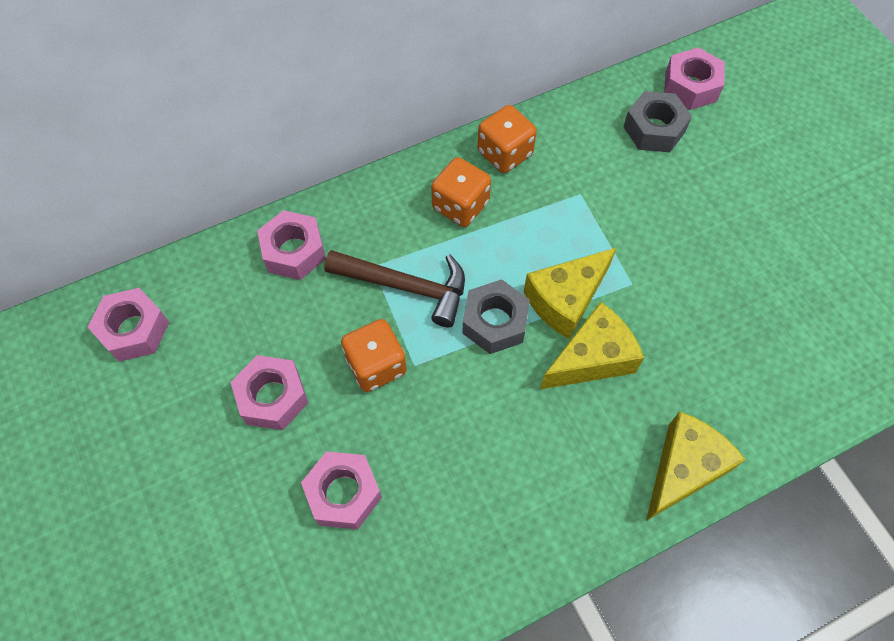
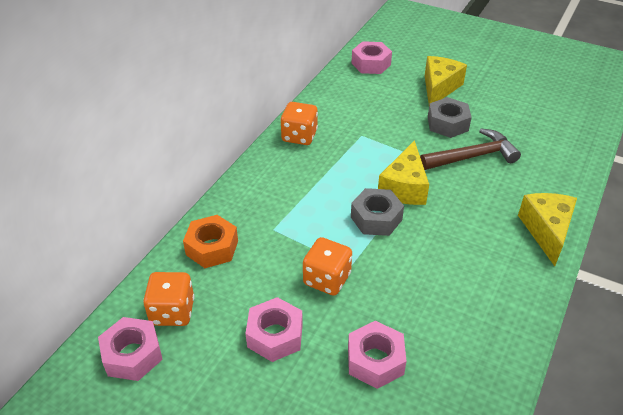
camera: 35 degrees left, 20 degrees down
(294, 251) = (212, 248): pink nut -> orange nut
(406, 286) = (304, 229): brown hammer -> brown hammer (472, 156)
(460, 205) = (298, 172): orange dice -> orange dice (172, 312)
(592, 358) = (447, 207): yellow cheese -> yellow cheese (439, 88)
(654, 129) = (371, 89): grey nut -> grey nut (447, 124)

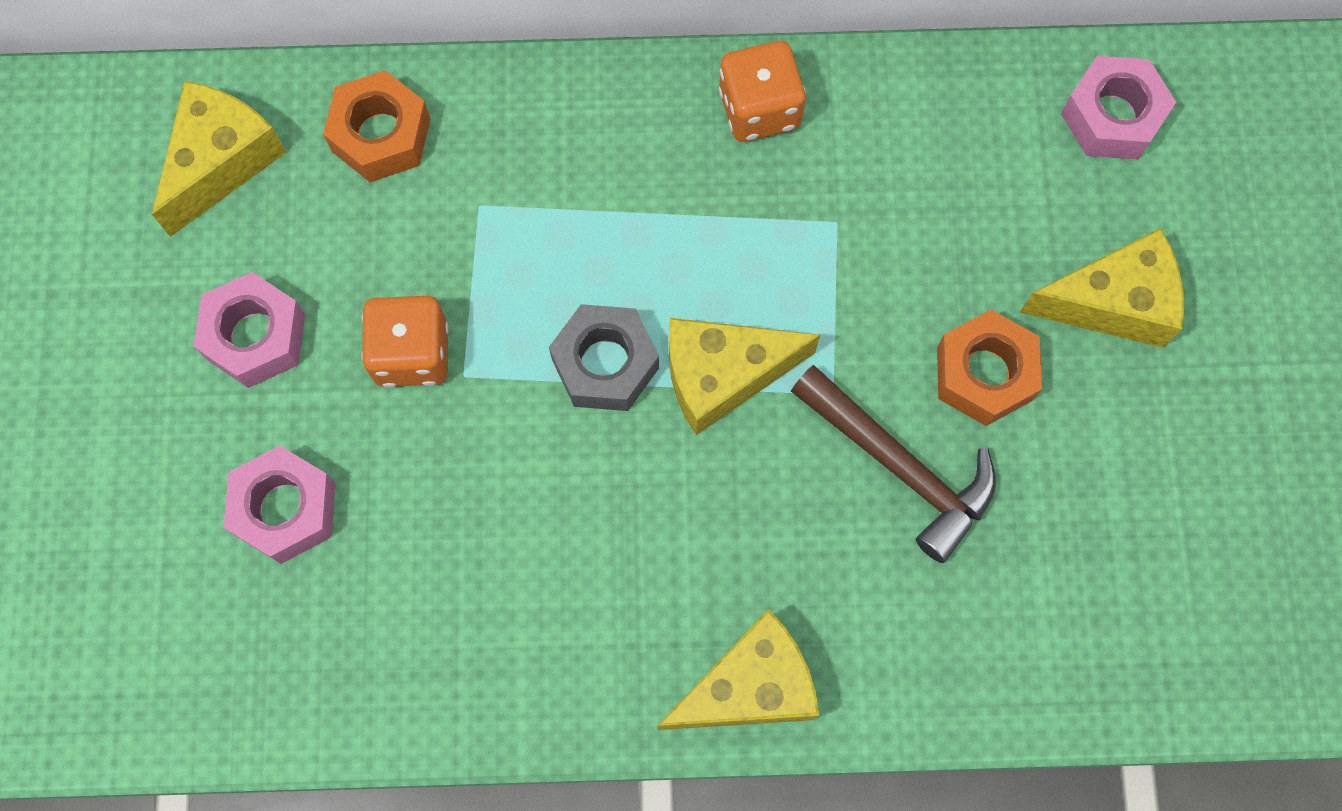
camera: 60 degrees right, 30 degrees up
(132, 355) = (118, 159): pink nut -> none
(172, 312) = (221, 161): orange dice -> yellow cheese
(447, 124) = (984, 373): grey nut -> orange nut

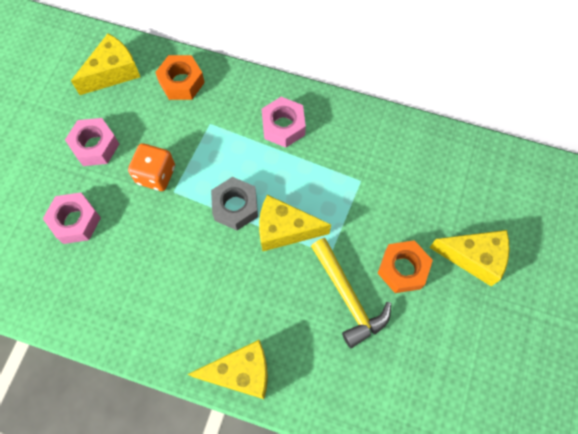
camera: 20 degrees right, 5 degrees down
(759, 109) = (345, 122): orange dice -> none
(899, 466) = (348, 297): brown hammer -> yellow hammer
(1112, 117) = (503, 176): pink nut -> pink nut (283, 126)

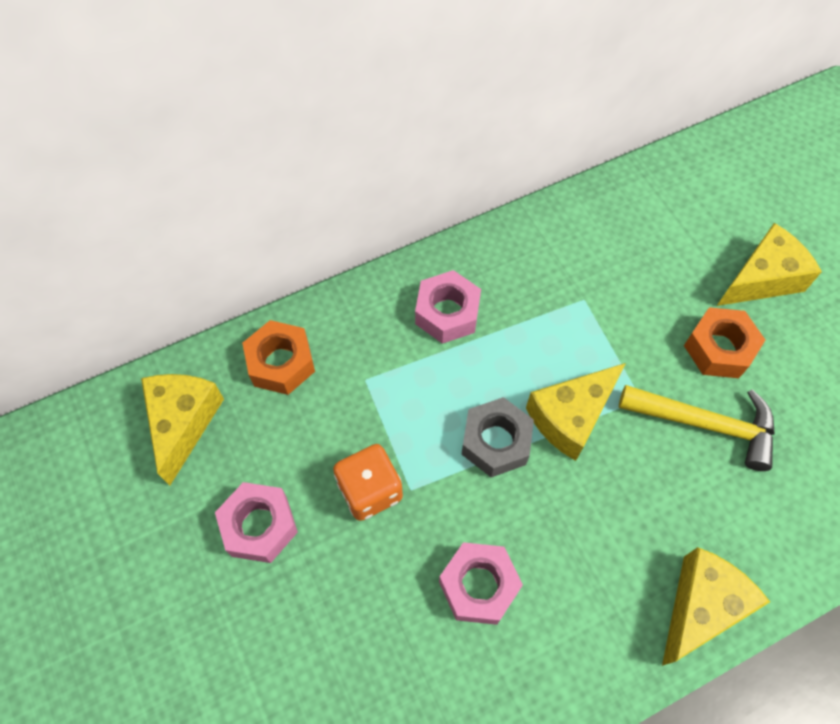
camera: 45 degrees left, 5 degrees down
(75, 221) = (336, 634): pink nut -> pink nut (478, 586)

